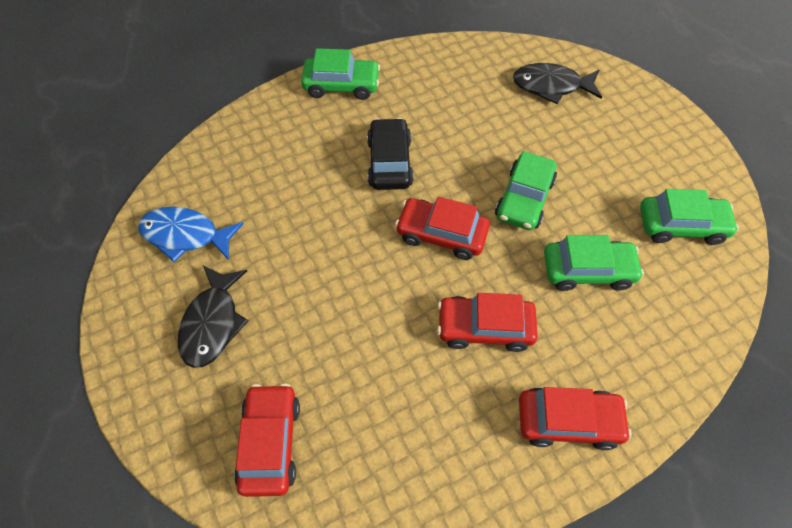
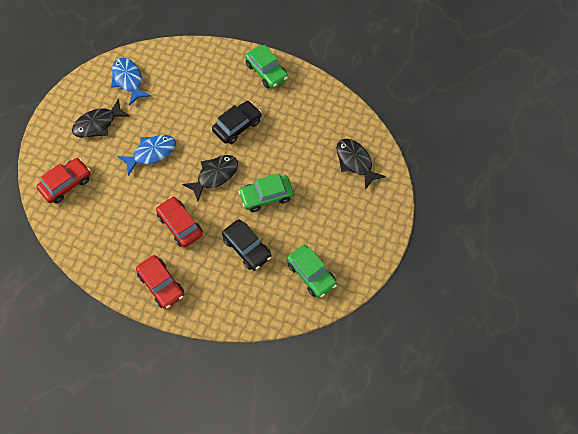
camera: 50 degrees right, 5 degrees up
(333, 286) = (151, 153): none -> blue fish
(441, 234) = (215, 175): red car -> black fish
(587, 270) = (247, 248): green car -> black car

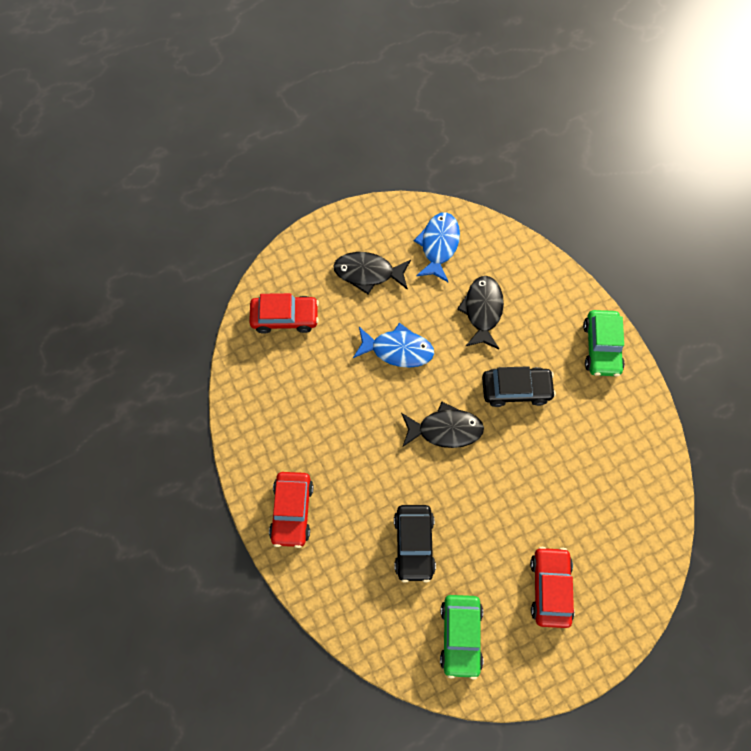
camera: 40 degrees right, 5 degrees up
(180, 225) = (363, 458): red car -> red car (550, 588)
(266, 196) = (483, 500): green car -> none
(355, 162) = (620, 540): black fish -> black fish (482, 310)

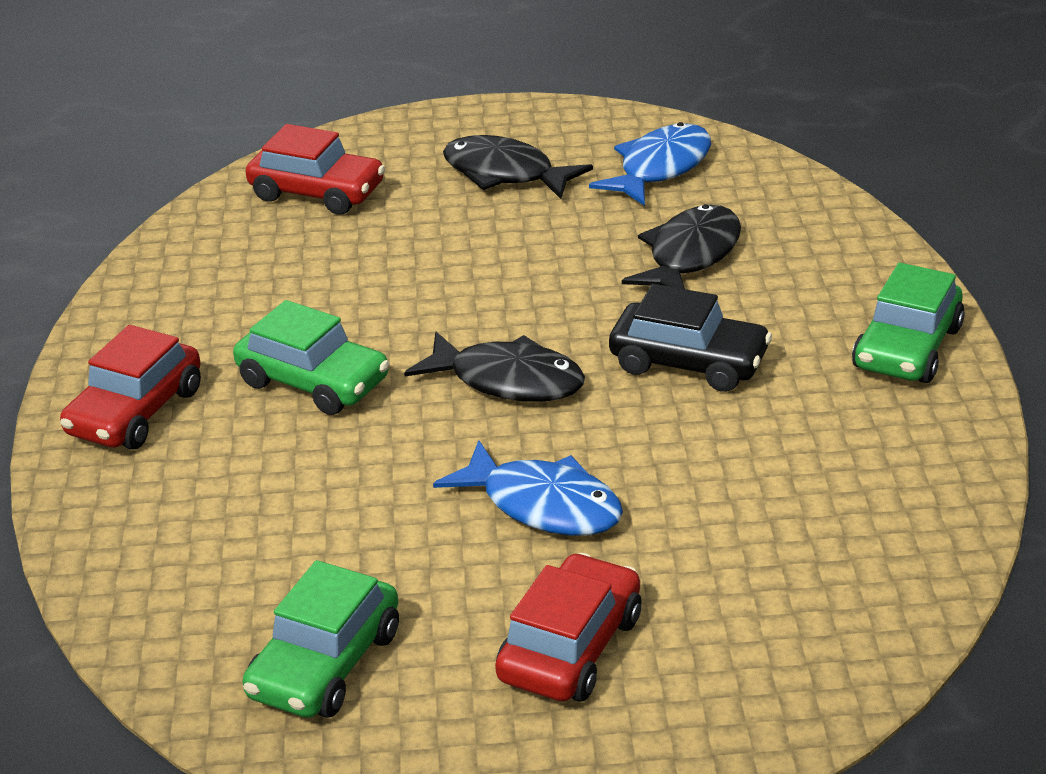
camera: 25 degrees right, 35 degrees down
(360, 461) = (313, 382): none -> green car
(397, 349) = (491, 267): blue fish -> blue fish (543, 505)
(414, 544) = (330, 511): black car -> none

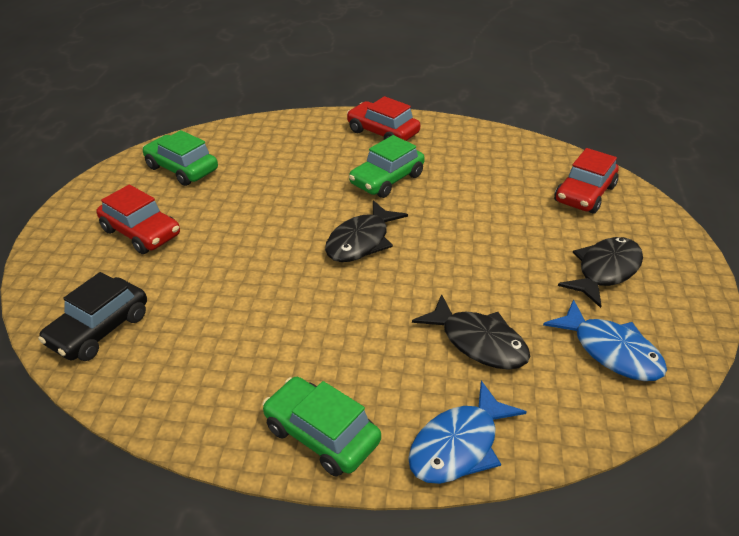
camera: 100 degrees right, 5 degrees up
(543, 505) = (247, 239): blue fish -> blue fish (459, 445)
(689, 362) = (350, 316): black car -> black car (99, 329)

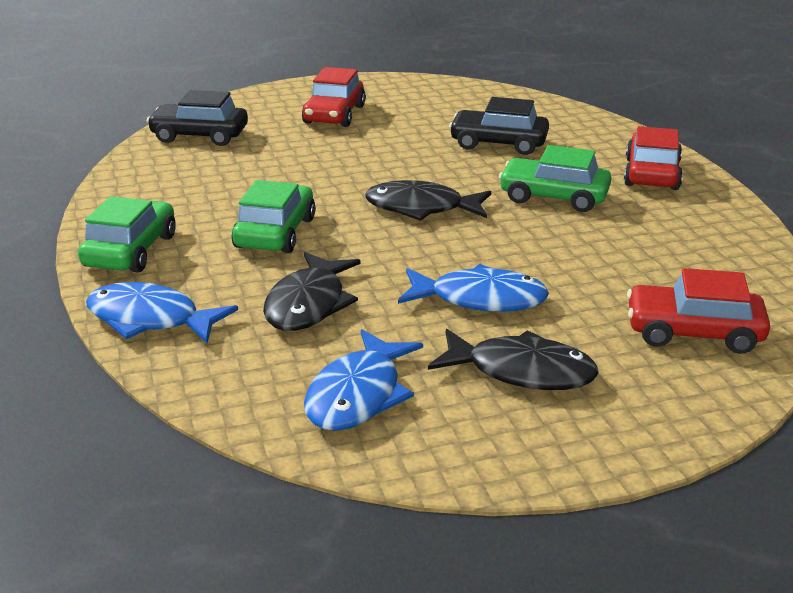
camera: 65 degrees right, 10 degrees down
(182, 169) = (448, 103): green car -> green car (275, 233)
(281, 172) = (498, 143): none -> black car
(510, 258) = (479, 299): none -> blue fish

